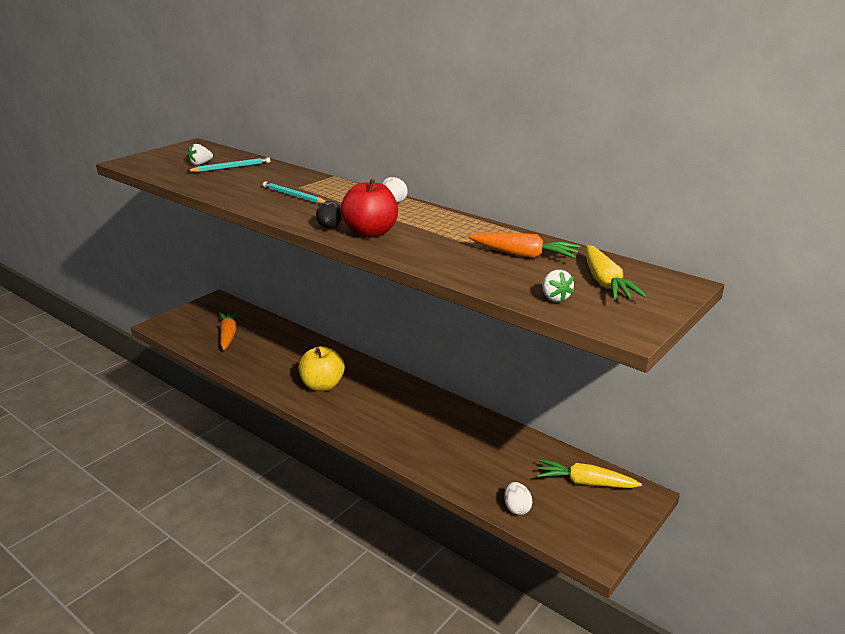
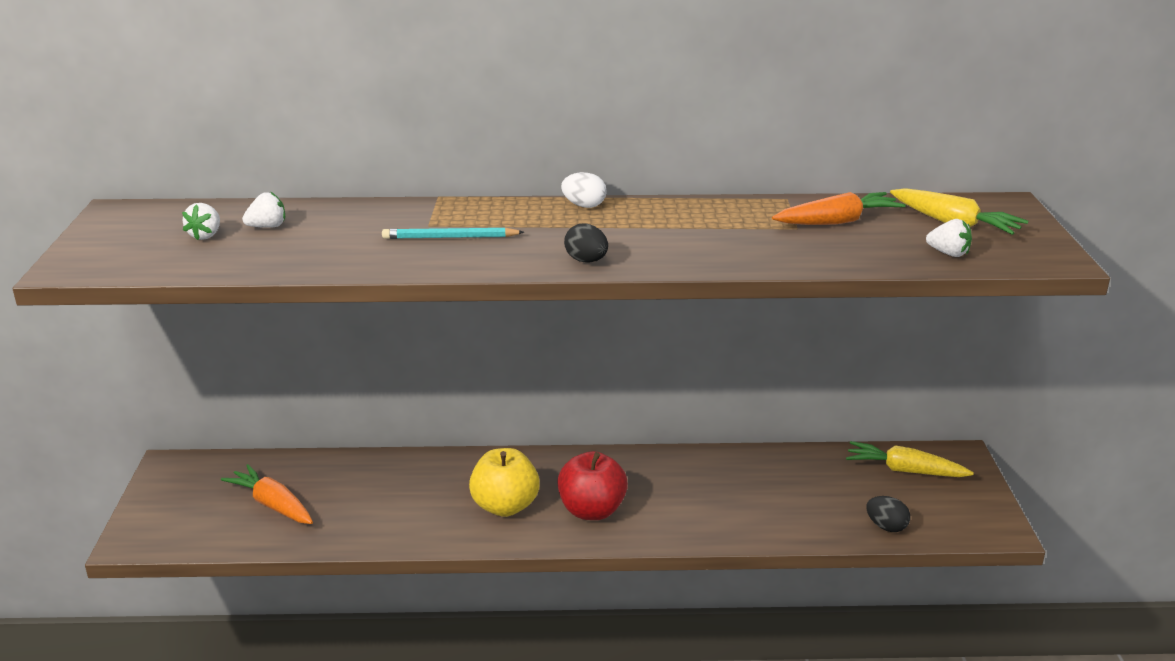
camera: 40 degrees left, 0 degrees up
(231, 167) = (267, 227): turquoise pencil -> white strawberry
(370, 233) = (644, 251): red apple -> red apple (592, 510)
(516, 508) = (886, 527): white egg -> black egg
(585, 483) = (905, 470): yellow carrot -> yellow carrot turned 45 degrees clockwise

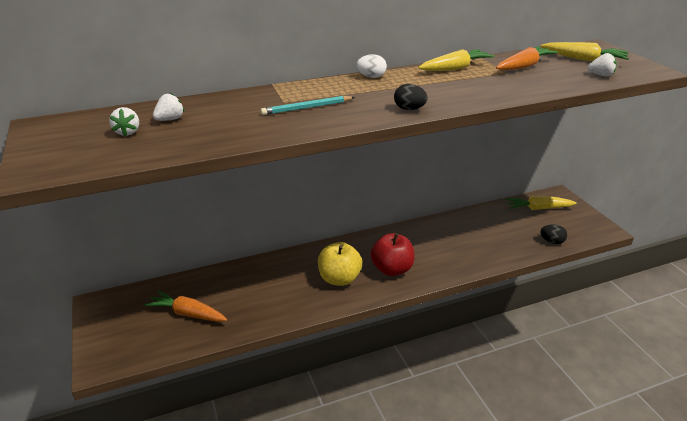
camera: 20 degrees left, 5 degrees up
(724, 210) = (455, 68): none -> yellow carrot

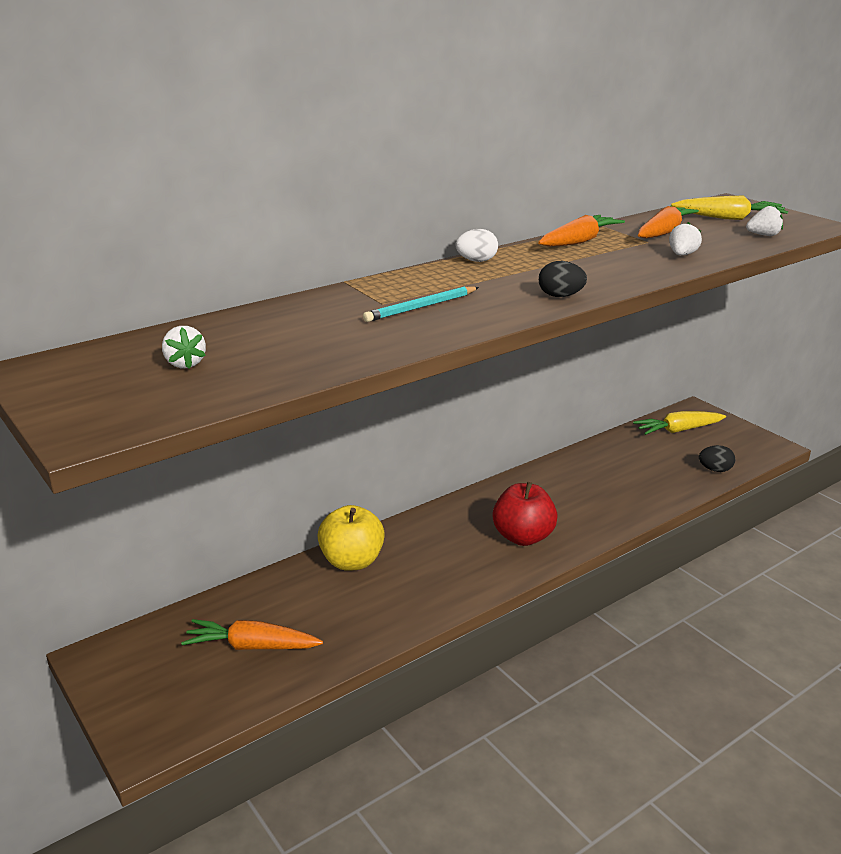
camera: 15 degrees left, 5 degrees down
(170, 119) = (235, 341): white strawberry -> white strawberry (682, 255)
(339, 279) = (455, 561): yellow apple -> yellow apple (352, 561)
(455, 68) = (579, 241): yellow carrot -> orange carrot

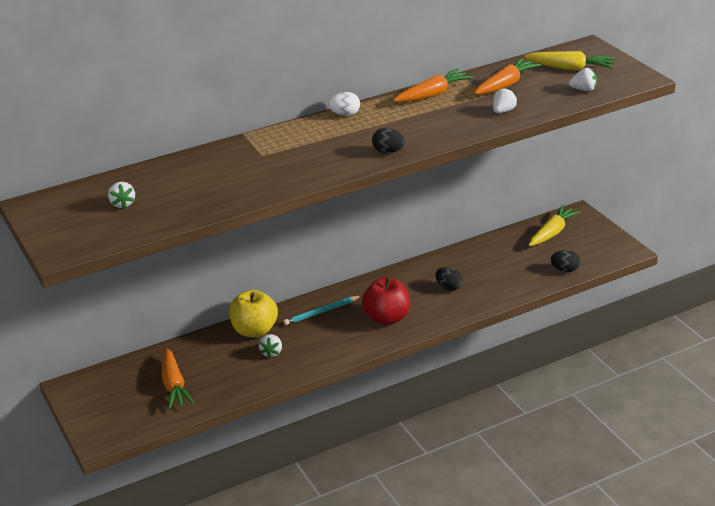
camera: 10 degrees right, 5 degrees up
(252, 646) = (174, 385): orange carrot -> orange carrot turned 120 degrees counterclockwise
(383, 590) = (271, 353): none -> white strawberry
(421, 307) = (287, 160): turquoise pencil -> turquoise pencil (321, 312)
(585, 496) = (449, 287): none -> black egg
(678, 430) = (552, 233): yellow carrot -> yellow carrot turned 135 degrees clockwise

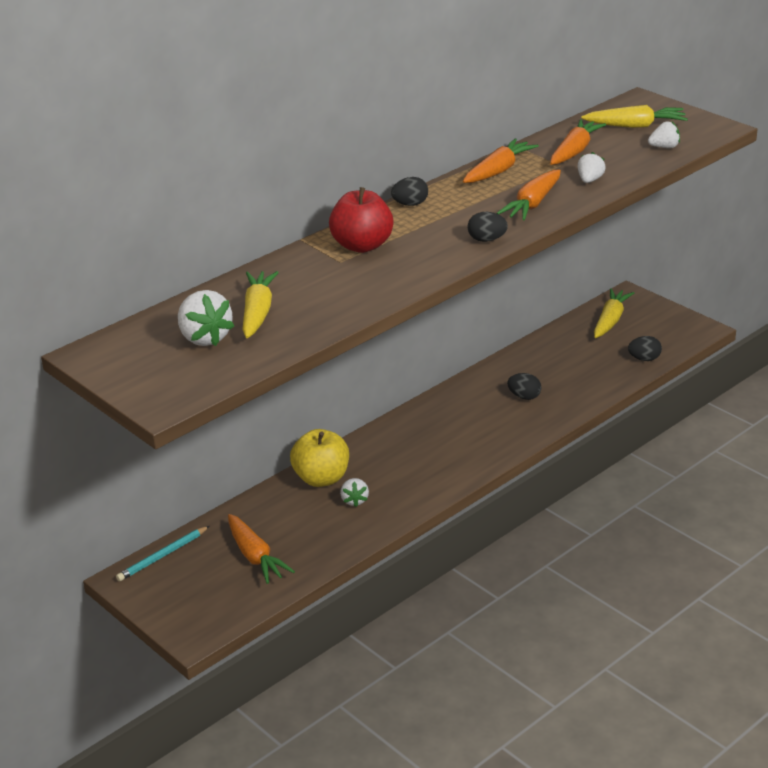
camera: 15 degrees left, 0 degrees up
(123, 204) = (204, 338): white strawberry -> white strawberry, size x1.70
(174, 189) = (258, 313): none -> yellow carrot
(321, 312) = (391, 446): turquoise pencil -> turquoise pencil (163, 556)
(345, 114) = (410, 204): white egg -> black egg
(387, 318) = (470, 441): red apple -> red apple (362, 246)
(443, 126) = (532, 204): none -> orange carrot

